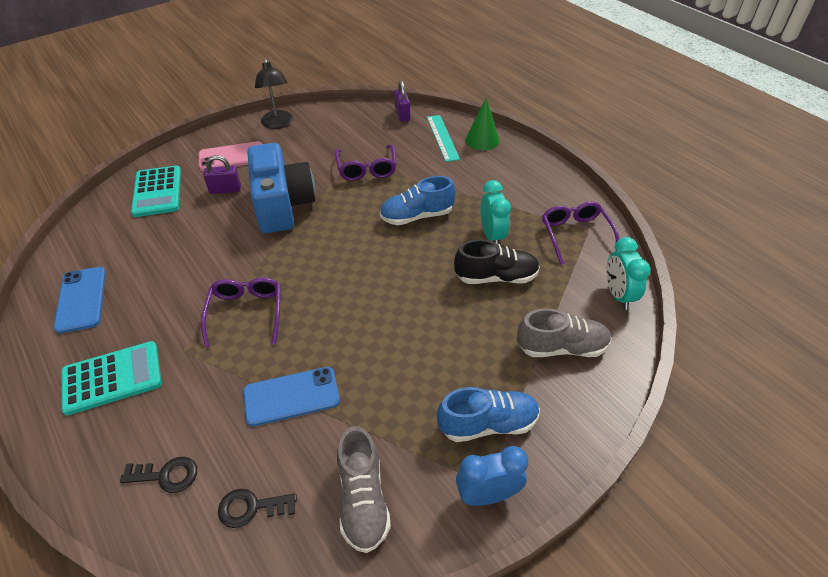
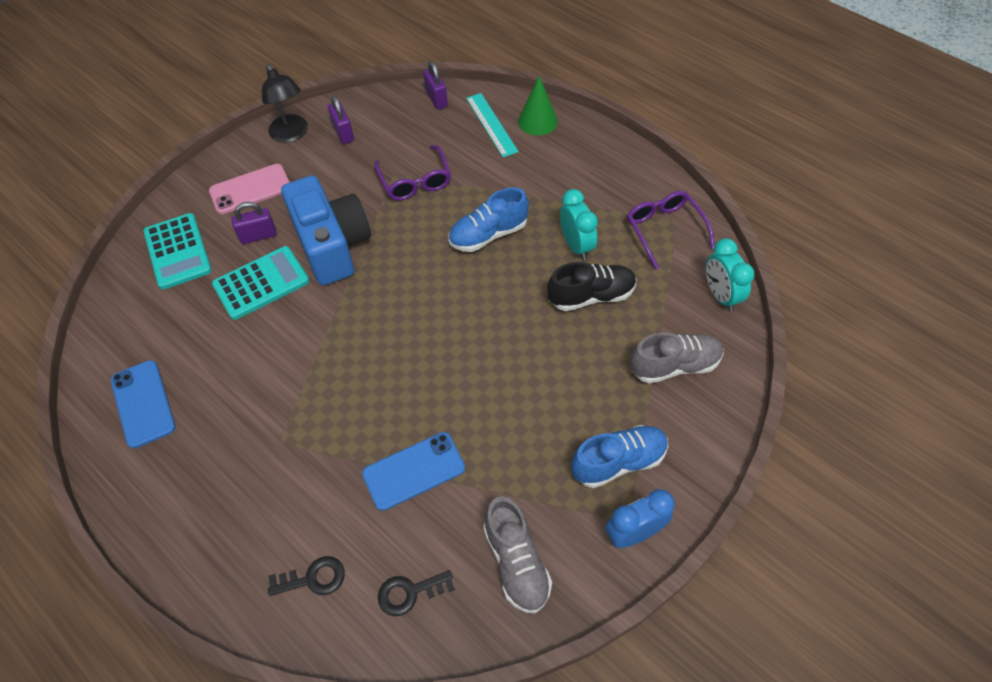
camera: 10 degrees left, 10 degrees up
(112, 378) = (215, 487): turquoise calculator -> turquoise calculator (261, 283)
(246, 313) = (335, 386): purple glasses -> none
(319, 128) = (343, 133): none -> purple padlock

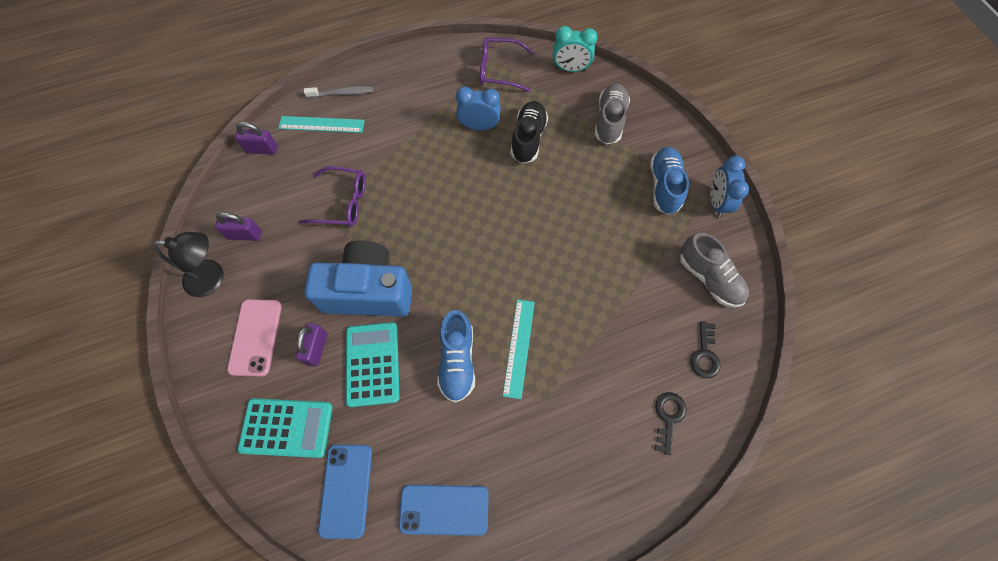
camera: 65 degrees left, 10 degrees up
(331, 396) = (519, 347): none -> turquoise ruler
(414, 471) = (613, 314): blue phone -> blue phone (346, 490)
(488, 235) = (432, 176): blue shoe -> blue shoe (457, 361)
(516, 562) = (709, 278): grey shoe -> grey shoe turned 45 degrees clockwise
(537, 121) = (342, 93): green cone -> grey toothbrush
(576, 246) = (479, 127): turquoise clock -> blue clock

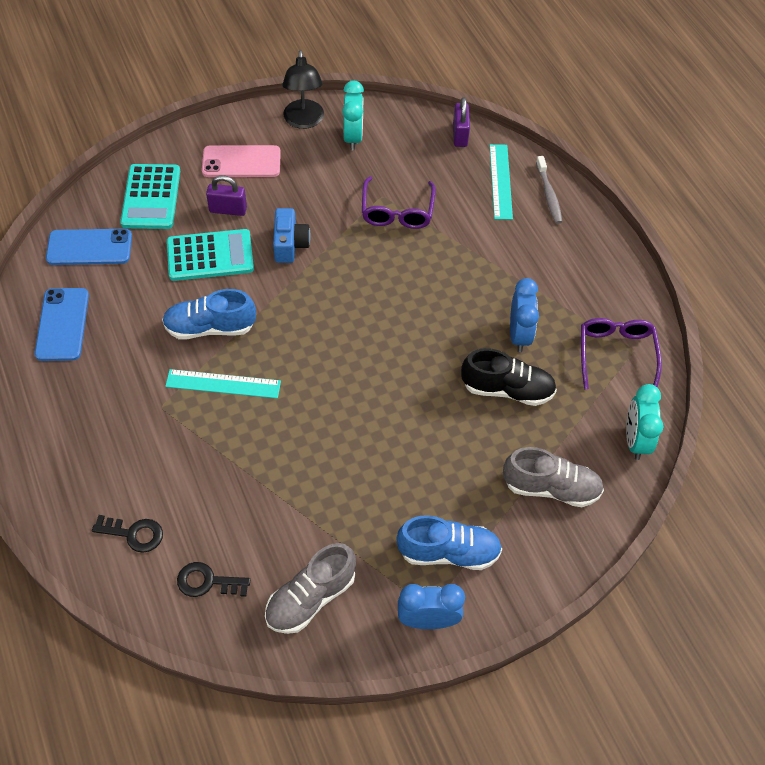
camera: 85 degrees right, 10 degrees down
(245, 235) = (353, 137): purple padlock -> turquoise clock
(368, 291) = (290, 244): blue camera -> blue camera, size x0.51

